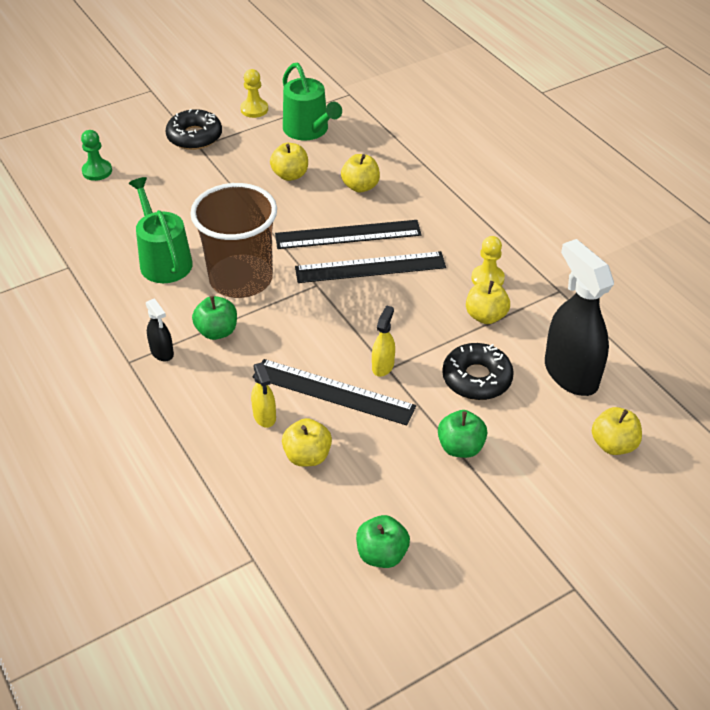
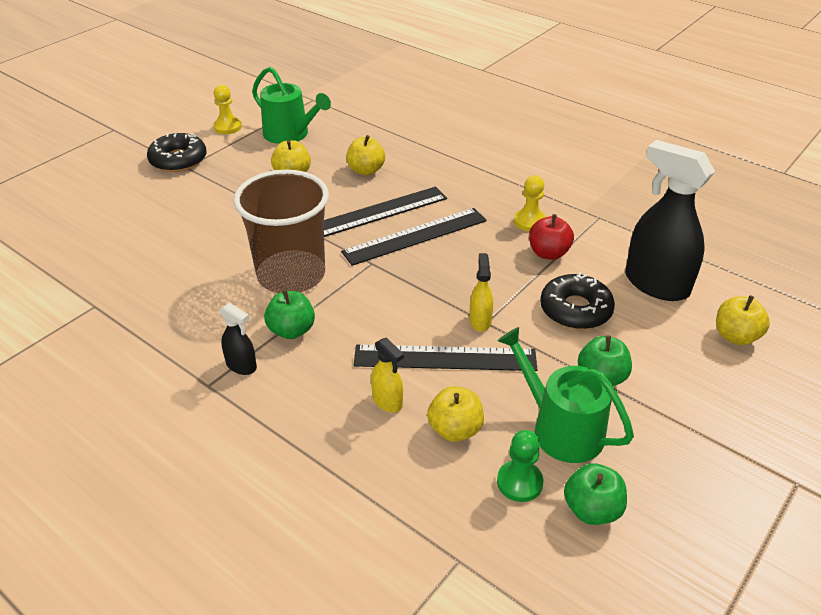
camera: 20 degrees left, 5 degrees down
(97, 171) = (87, 209): green pawn -> green pawn (519, 482)
(163, 260) = (199, 276): green watering can -> green watering can (561, 429)
(486, 316) = (548, 253): yellow apple -> red apple

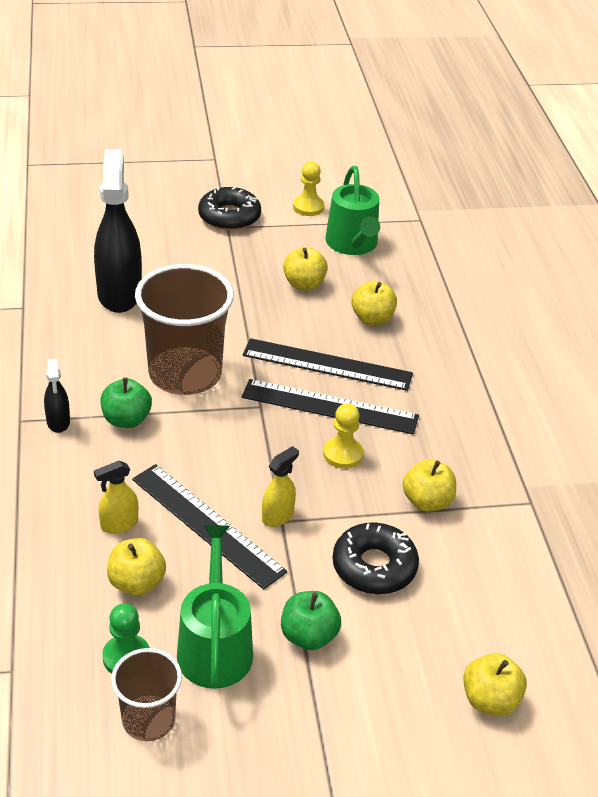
camera: 40 degrees right, 0 degrees up
(387, 401) = (119, 524): yellow spray bottle -> yellow spray bottle turned 60 degrees clockwise
(529, 221) = (454, 461): yellow pawn -> yellow pawn (343, 454)
(548, 253) = (427, 502): red apple -> yellow apple
(592, 509) = (148, 720): green apple -> brown cup
(656, 284) = (487, 600): black spray bottle -> black spray bottle (119, 294)

